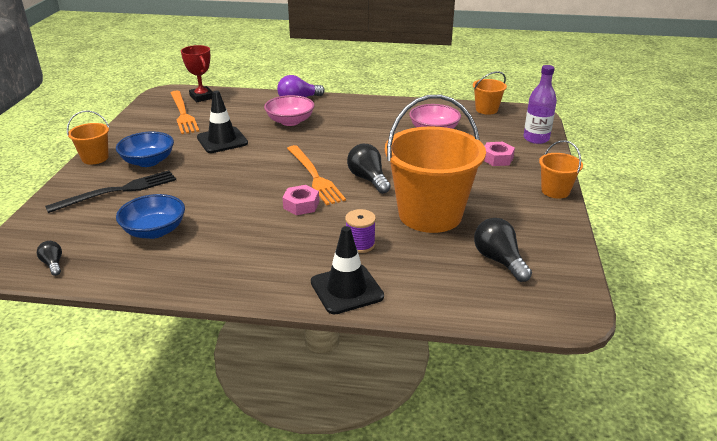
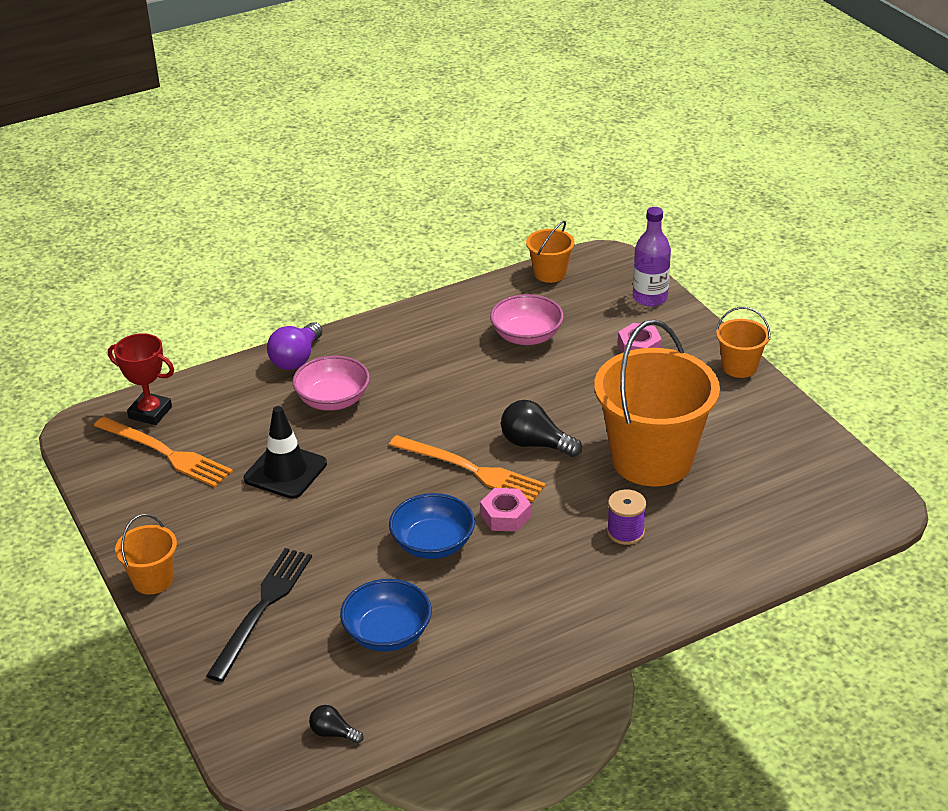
camera: 35 degrees left, 5 degrees up
(148, 161) = (234, 549): blue bowl -> blue bowl (433, 544)
(346, 289) = (672, 589): black traffic cone -> none
(499, 260) = (771, 482): black light bulb -> none

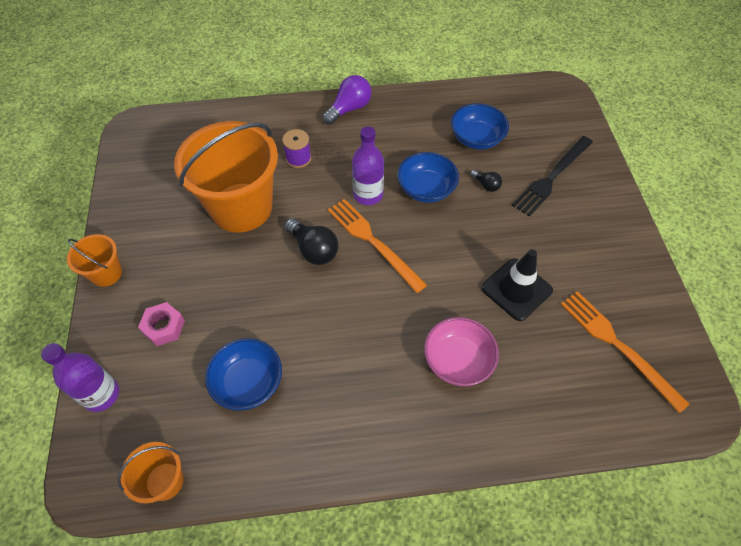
camera: 160 degrees left, 20 degrees up
(150, 412) = (633, 407): red trophy -> none
(153, 580) = (626, 221): orange bucket -> none
(296, 359) = (479, 436): purple light bulb -> purple light bulb (349, 109)
(333, 733) = (522, 94): black light bulb -> black light bulb (486, 185)
(505, 516) = (368, 195): pink nut -> purple bottle
(526, 336) = (248, 382): pink bowl -> blue bowl

